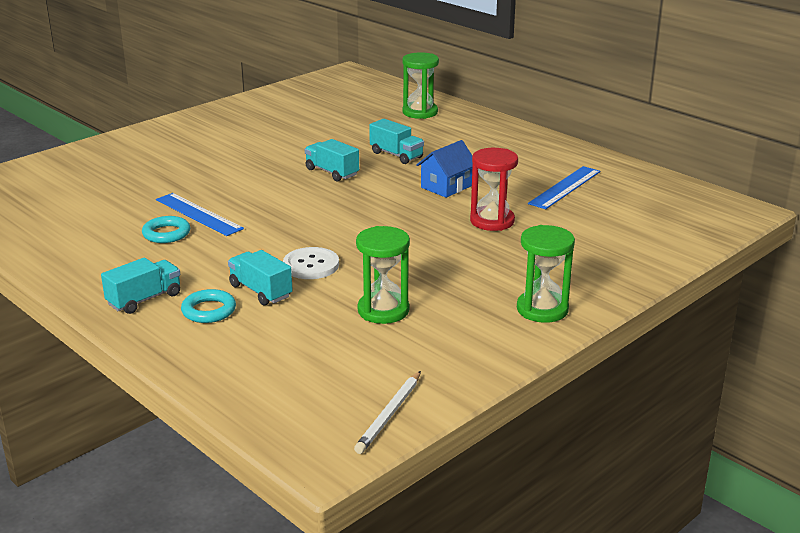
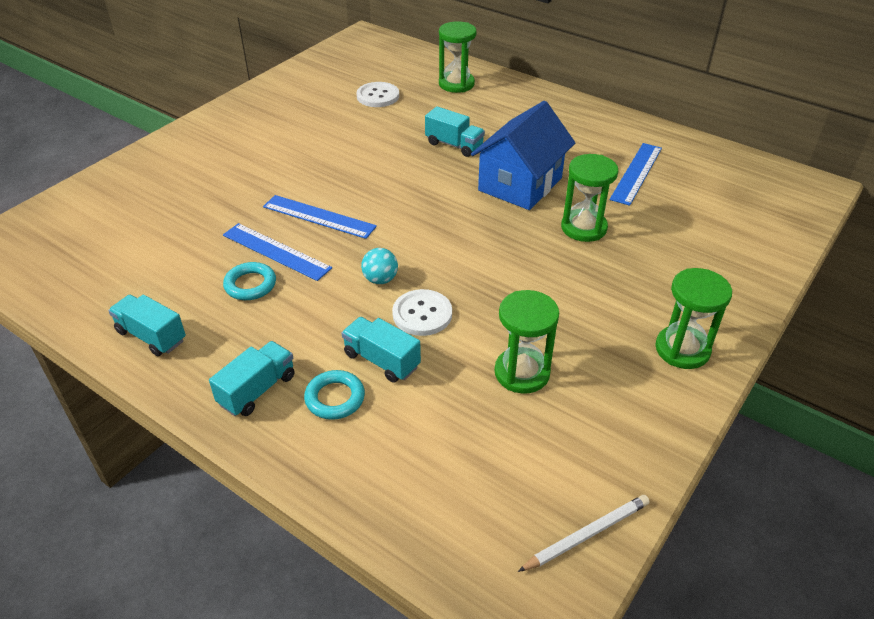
camera: 10 degrees left, 15 degrees up
(247, 194) = (319, 216): none -> blue ruler
(283, 240) = (380, 279): none -> turquoise ball
(332, 172) = (397, 176): turquoise truck -> turquoise truck (151, 336)
(340, 116) = (378, 96): none -> white button
(389, 414) = (586, 535): white pencil -> white pencil turned 135 degrees counterclockwise
(446, 186) = (520, 184): blue house -> blue house, size x1.67
(492, 221) = (583, 228): red hourglass -> green hourglass

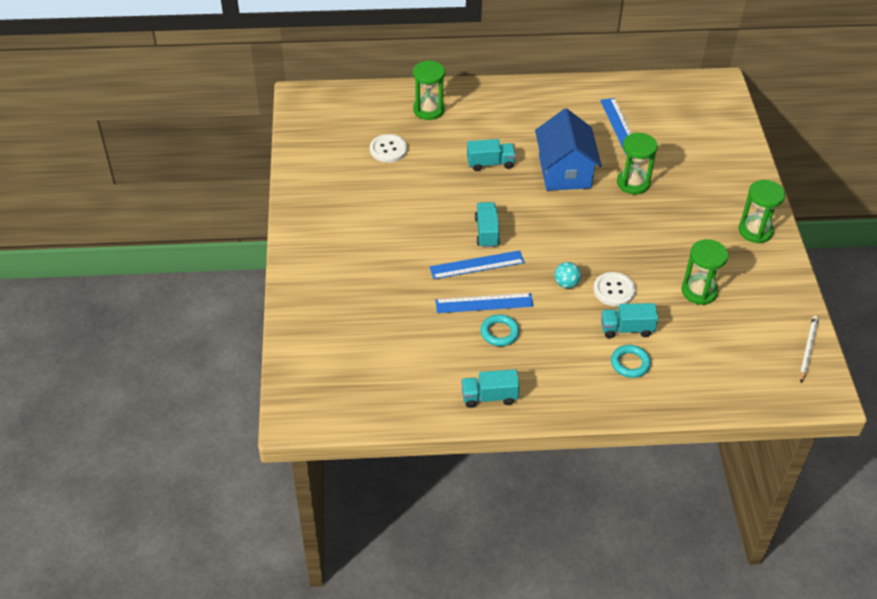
camera: 40 degrees left, 5 degrees up
(257, 390) = (587, 385): turquoise truck -> turquoise truck (486, 232)

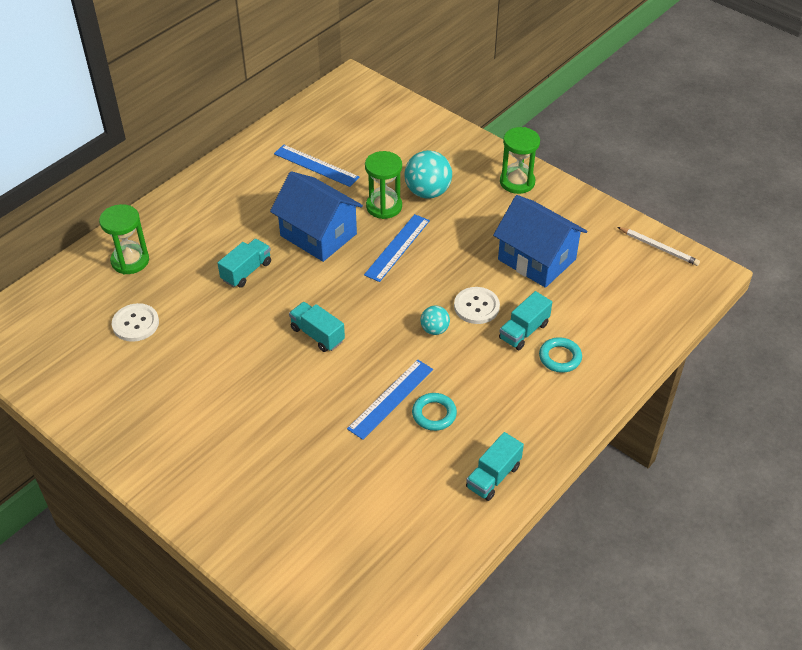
camera: 45 degrees left, 0 degrees up
(477, 265) = (344, 370): blue ruler -> blue ruler (397, 247)
(677, 194) = (427, 192): none -> turquoise ball
(699, 291) = (536, 259): green hourglass -> blue house
(808, 349) = (658, 248): white pencil -> white pencil turned 150 degrees clockwise

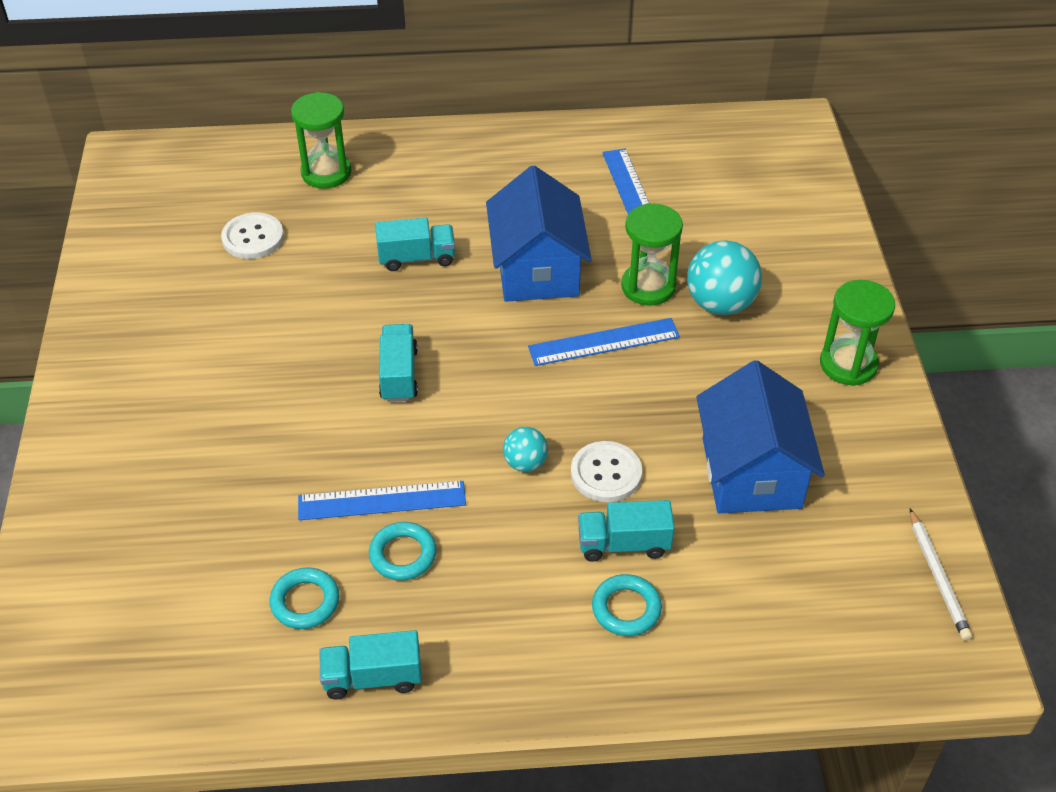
camera: 45 degrees right, 0 degrees up
(417, 472) = (305, 602): none -> turquoise ring

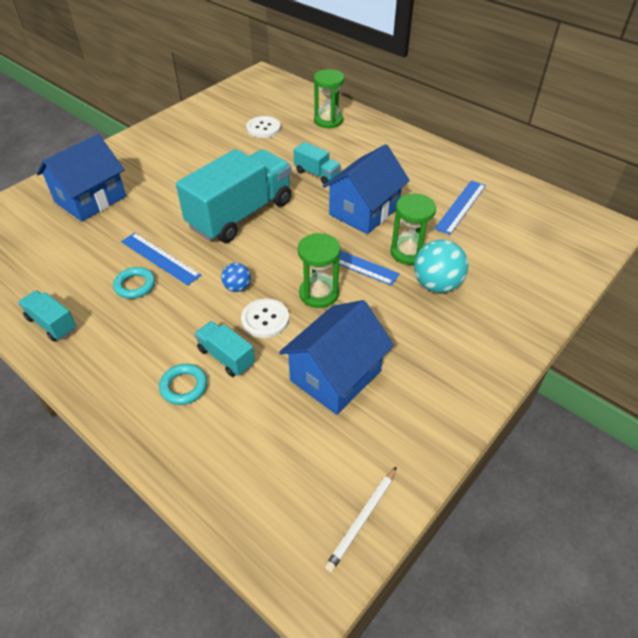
camera: 45 degrees right, 0 degrees up
(159, 500) = (90, 199): none -> blue house
(305, 602) = (76, 274): turquoise ring -> none
(399, 375) = (241, 214): turquoise truck -> turquoise truck, size x2.21
(525, 463) = (237, 287): turquoise ball -> blue ball
(848, 364) = (470, 364): green hourglass -> green hourglass (319, 294)

